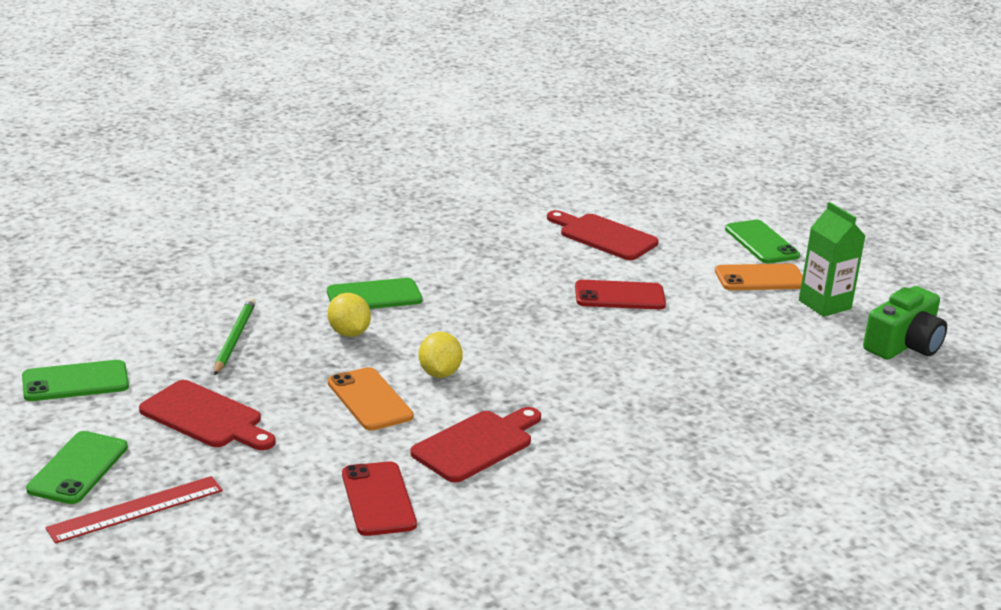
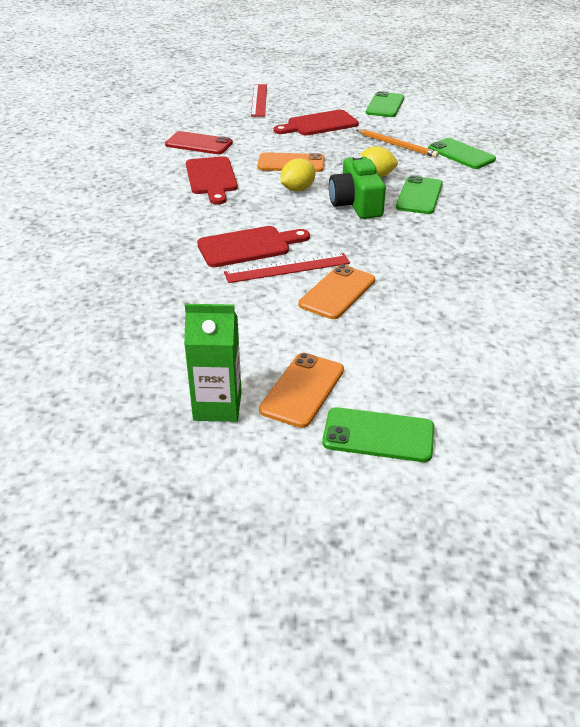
camera: 125 degrees right, 10 degrees up
(78, 468) = (305, 95): green phone -> green phone (461, 154)
(234, 339) = (397, 145): green pencil -> orange pencil
(439, 373) = (297, 189): yellow lemon -> yellow lemon turned 75 degrees counterclockwise
(604, 236) = (458, 330): red cutting board -> red cutting board (248, 246)
(613, 330) = (287, 268): none -> red ruler
(619, 296) = (337, 292): red phone -> orange phone
(904, 344) = (103, 417): green camera -> green camera (356, 204)

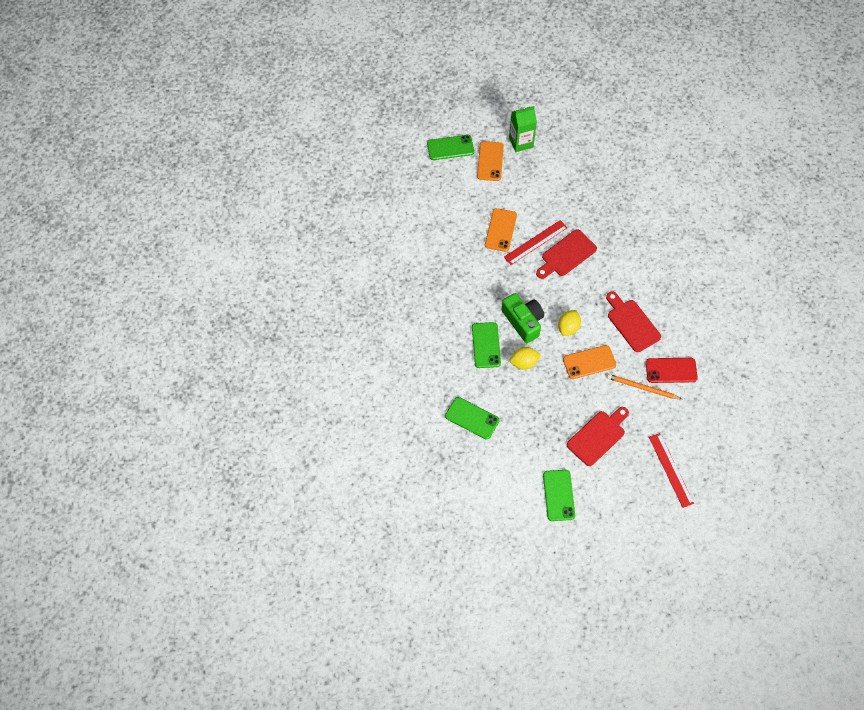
camera: 160 degrees right, 25 degrees up
(397, 145) = (523, 417): orange pencil -> orange pencil (642, 388)

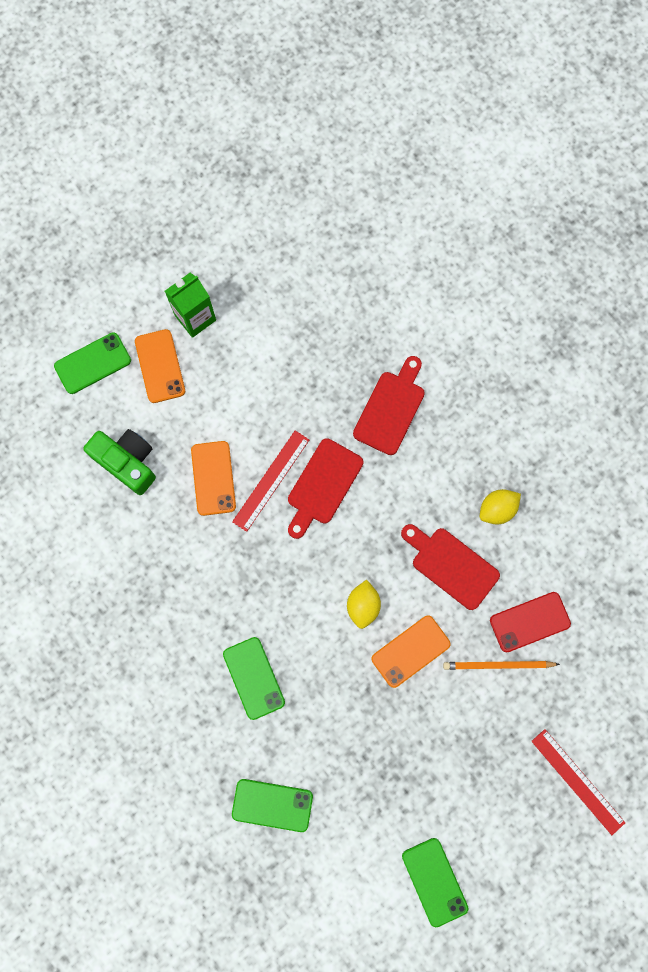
camera: 20 degrees left, 15 degrees up
(523, 321) = (295, 619): green camera -> green camera (127, 462)
(524, 363) = (318, 686): yellow lemon -> yellow lemon (497, 509)
(598, 436) = (460, 766): red cutting board -> red cutting board (391, 409)

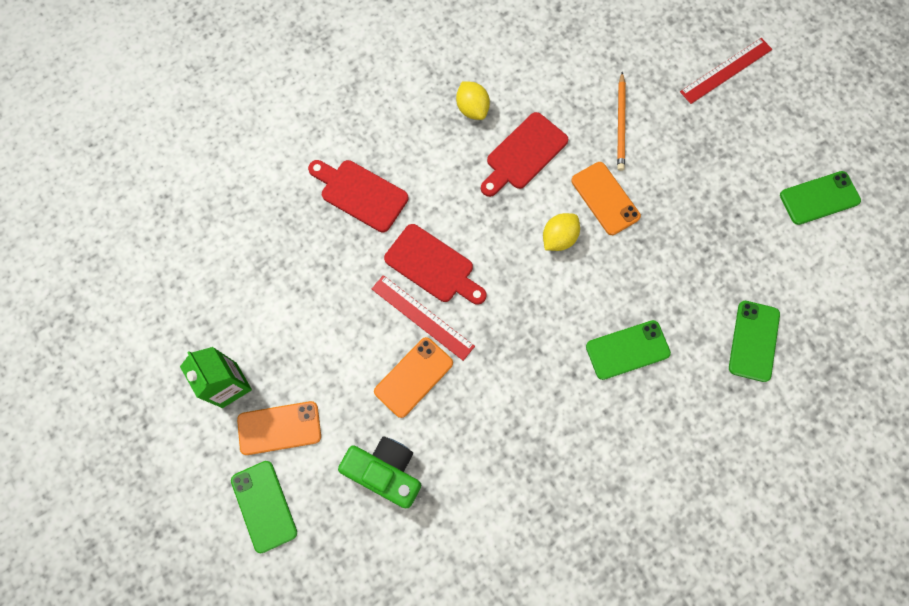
camera: 85 degrees left, 5 degrees down
(127, 462) = (385, 471): green camera -> green camera turned 75 degrees clockwise
(213, 478) = (413, 377): orange phone -> orange phone turned 45 degrees counterclockwise
(363, 605) = (558, 238): yellow lemon -> yellow lemon turned 60 degrees counterclockwise
(529, 622) = (581, 93): red phone -> none

